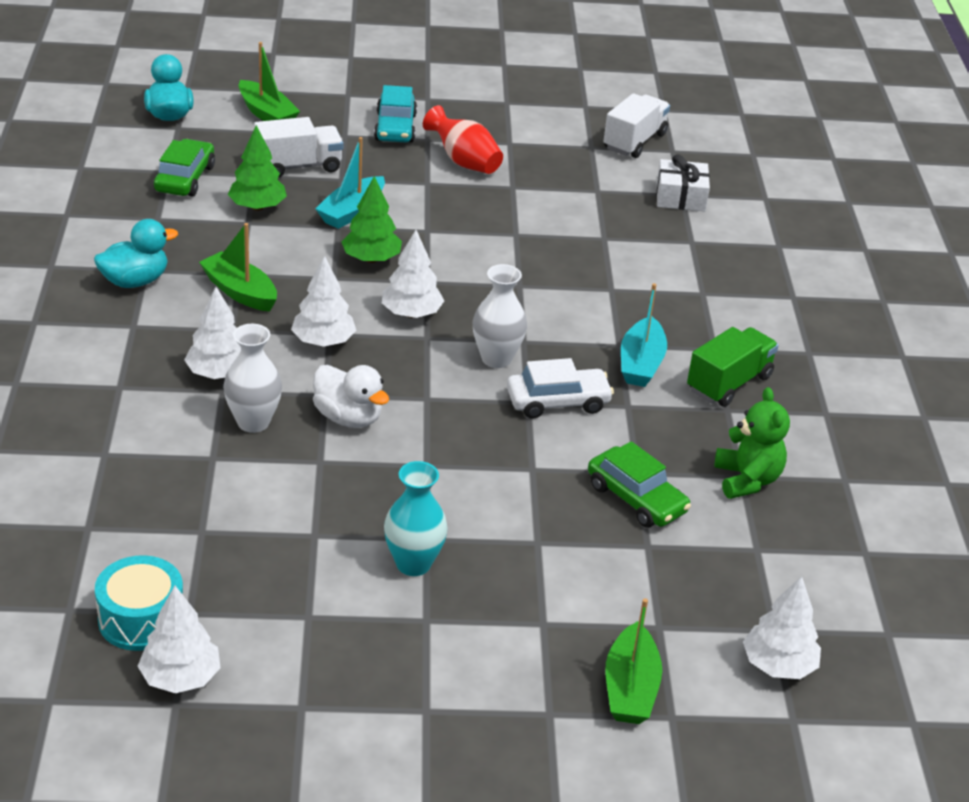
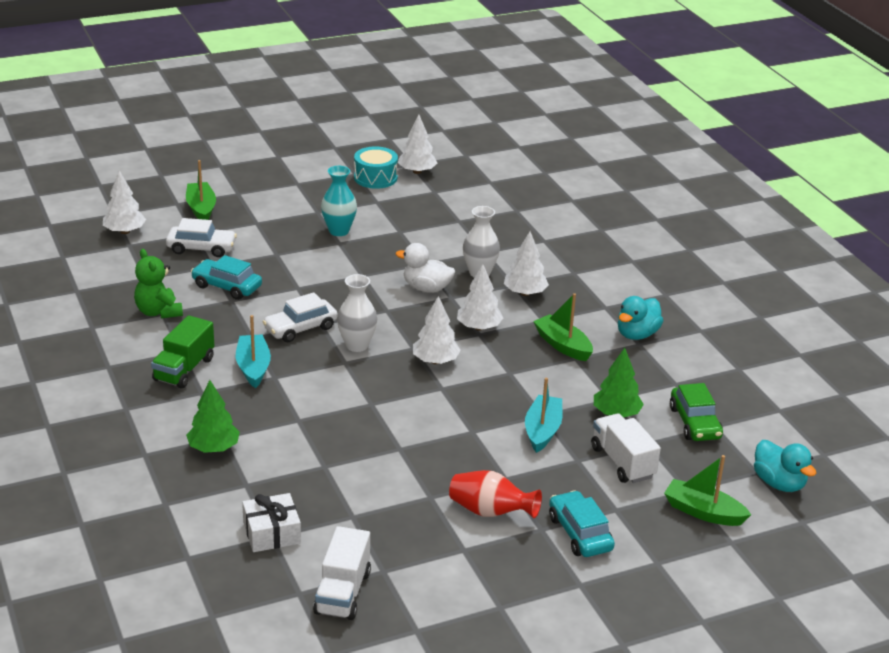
camera: 160 degrees right, 5 degrees down
(141, 619) = (454, 185): turquoise drum -> turquoise drum (375, 178)
(240, 292) = (563, 345): green boat -> green boat turned 150 degrees counterclockwise
(298, 166) = (622, 462): white truck -> white truck turned 105 degrees clockwise
(371, 259) = (495, 394): green tree -> green tree (213, 448)
(636, 498) = (227, 286): green car -> turquoise car
(654, 588) = (201, 248): none -> white car

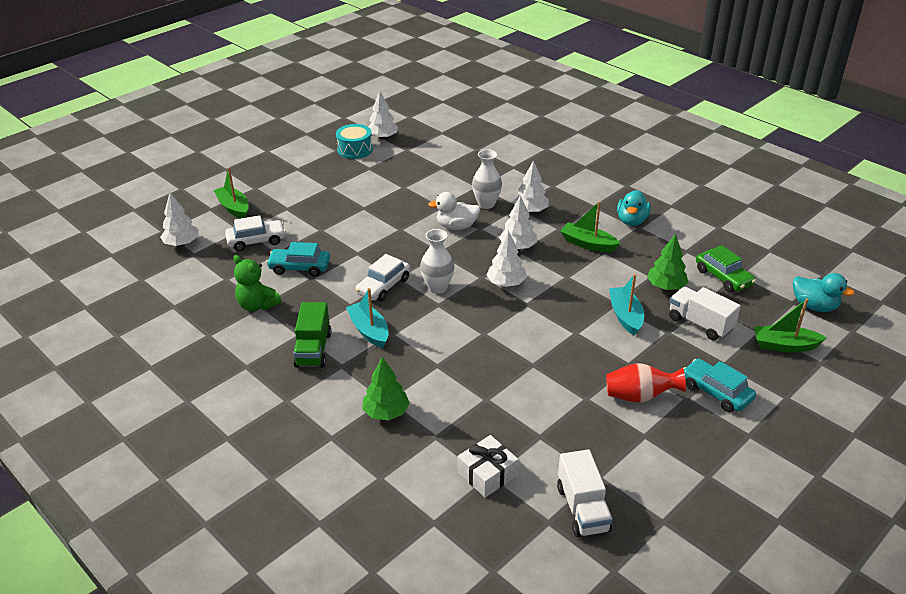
camera: 20 degrees left, 5 degrees up
(339, 231) = (357, 198): turquoise vase -> none

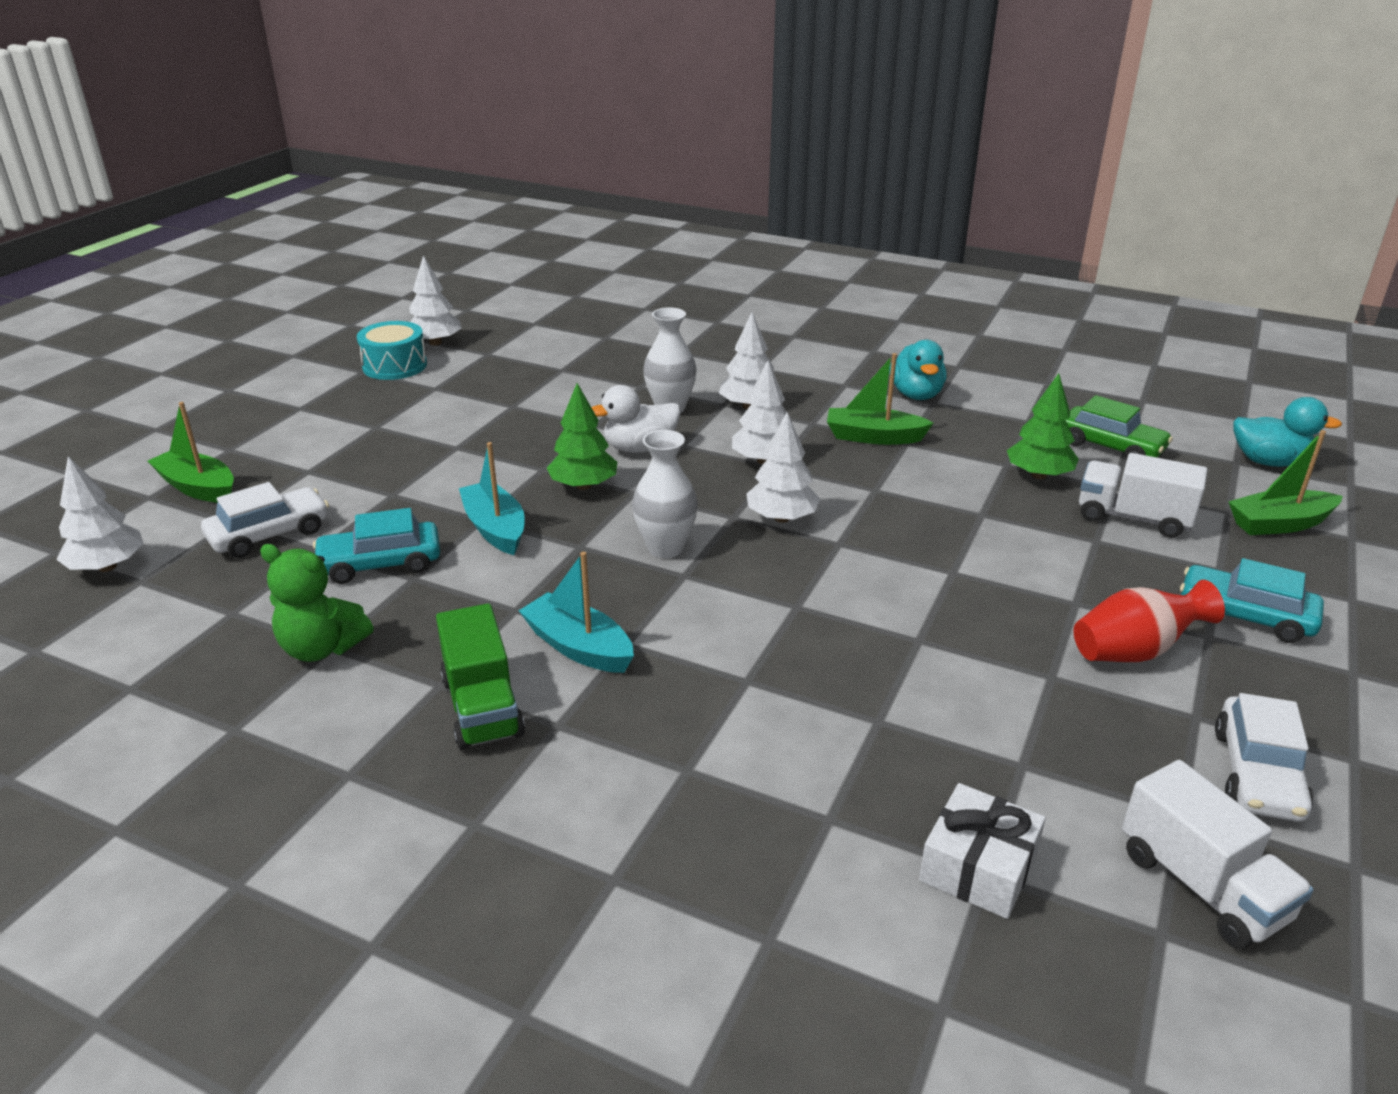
camera: 20 degrees left, 5 degrees down
(383, 286) = (563, 564): white car -> white car (1257, 774)
(386, 412) = (701, 795): green tree -> green tree (583, 486)
(625, 316) = (1012, 530): turquoise boat -> turquoise boat (495, 529)

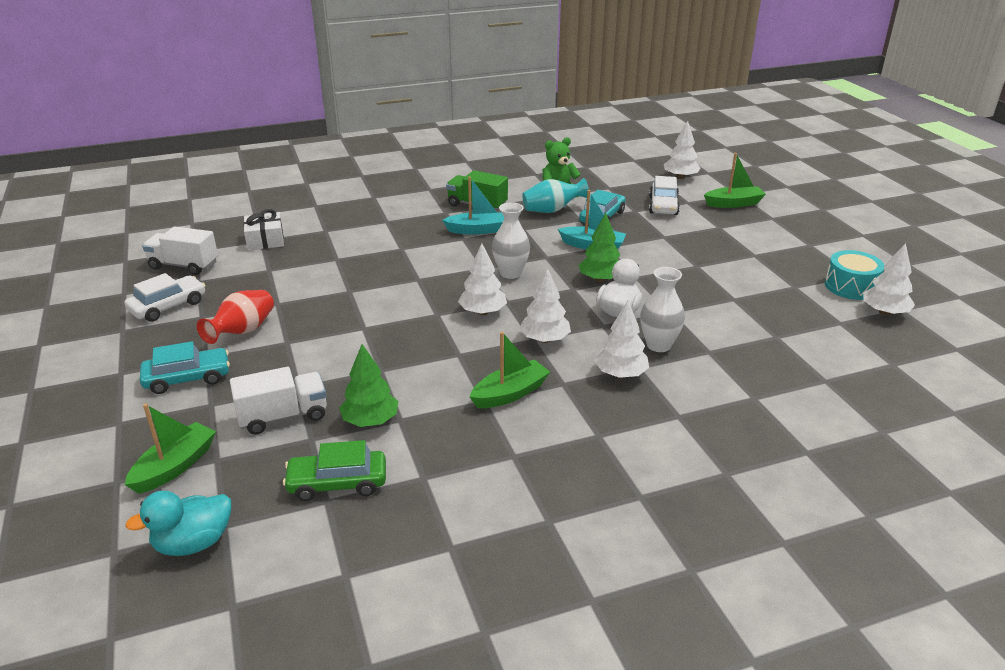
camera: 135 degrees right, 0 degrees up
(407, 618) = (552, 210): none -> turquoise vase
(916, 395) = (535, 456): turquoise duck -> none
(1257, 774) = (168, 306): white car -> white car turned 75 degrees clockwise

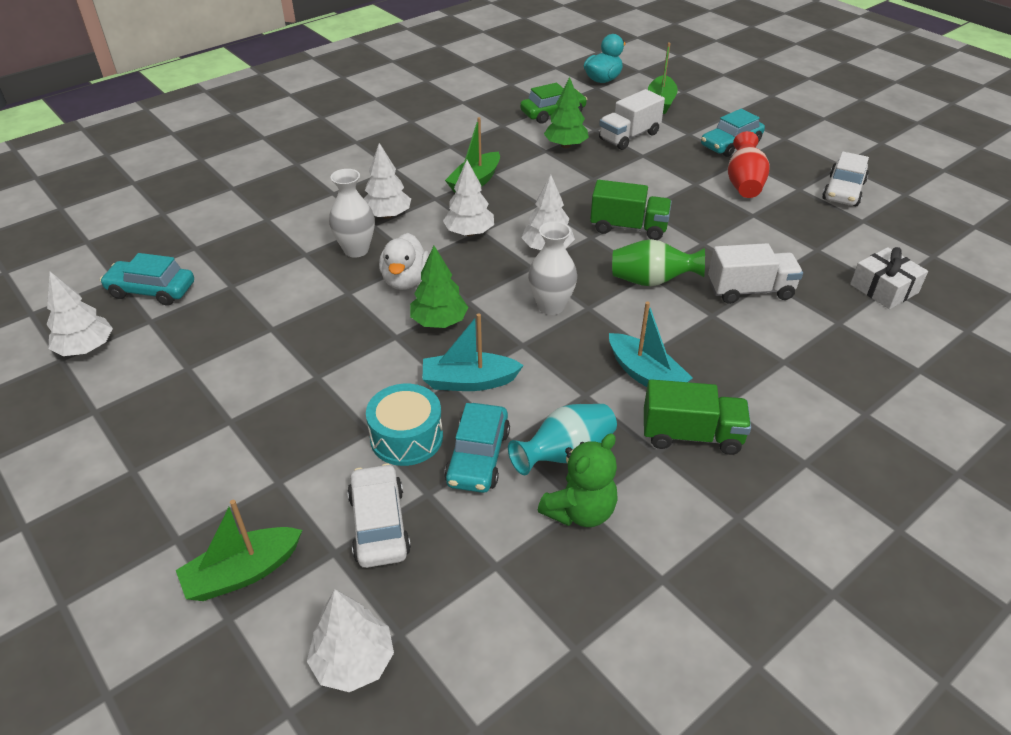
camera: 160 degrees right, 10 degrees up
(184, 265) = (908, 234): white truck -> white truck (750, 290)
(397, 315) = (628, 227): none -> green truck
(421, 274) = (651, 281): none -> green vase
(478, 230) = (645, 375): turquoise boat -> turquoise boat turned 105 degrees counterclockwise
(850, 286) = (108, 385): turquoise drum -> turquoise drum (406, 437)
(851, 346) = (151, 290): none -> turquoise car

